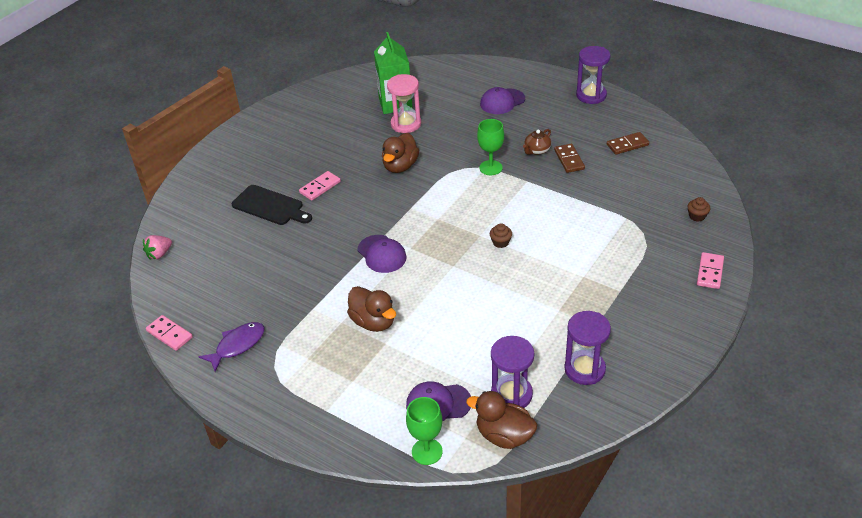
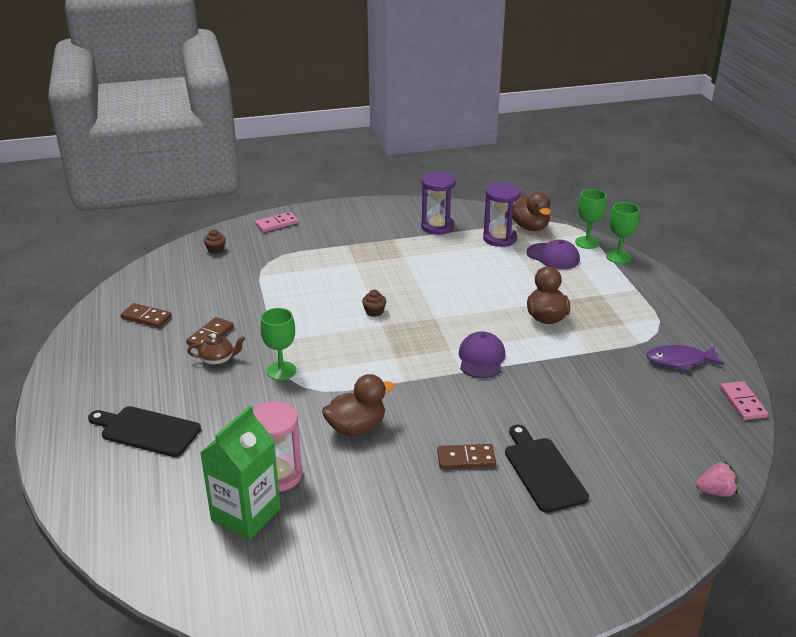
camera: 140 degrees left, 10 degrees down
(320, 187) = (466, 459): pink domino -> brown domino
(378, 449) = (618, 257): none -> green goblet
(502, 101) = (147, 431): purple cap -> black cutting board
(591, 95) = (68, 378): purple hourglass -> none

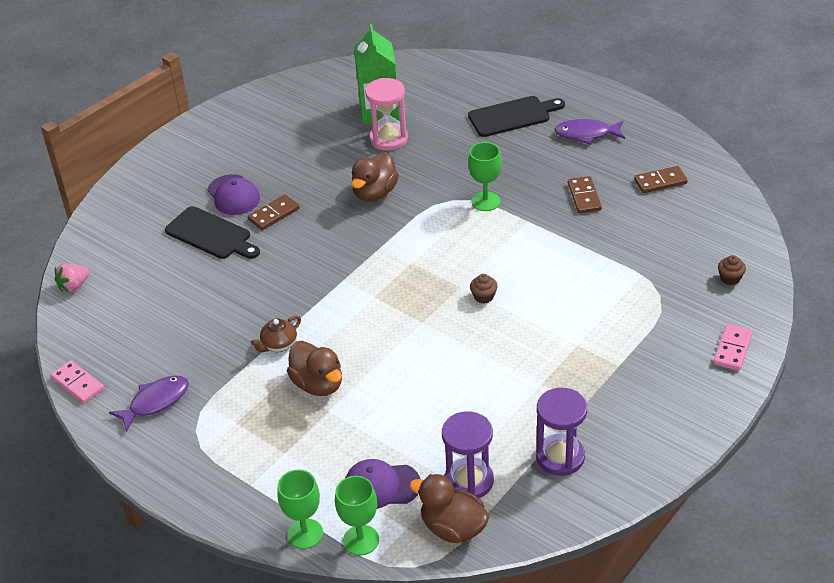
camera: 145 degrees right, 10 degrees up
(125, 379) = (586, 134): none -> purple fish
(218, 360) = (546, 182): brown teapot -> brown teapot (279, 345)
(481, 358) = (338, 302): purple cap -> purple cap (233, 195)

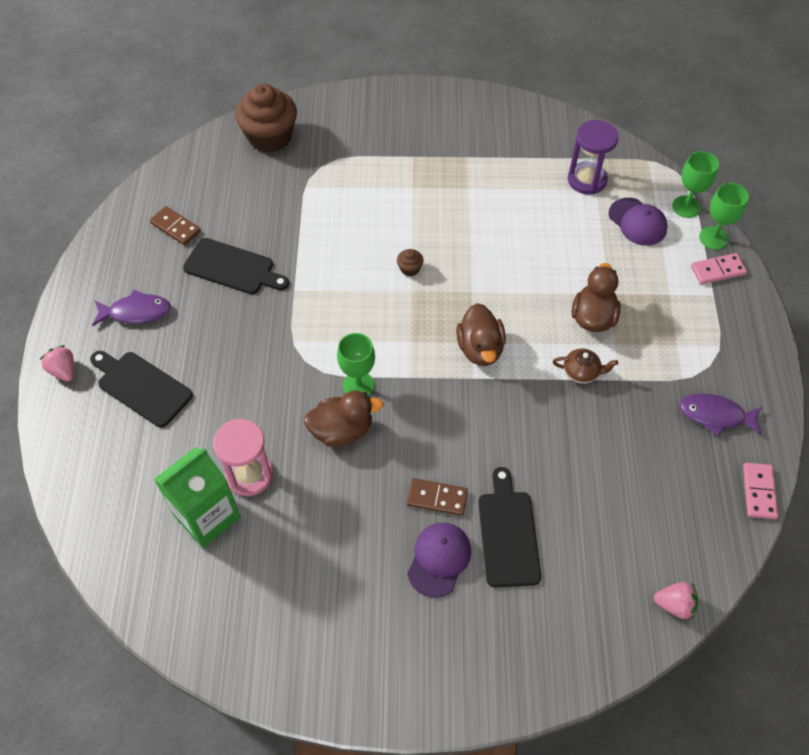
camera: 130 degrees left, 15 degrees up
(453, 528) = (629, 167): brown duck -> brown duck (480, 349)
(485, 201) = (290, 334): green goblet -> green goblet (358, 385)
(560, 457) = (522, 146): purple hourglass -> none
(563, 87) = (64, 371): none -> pink strawberry
(584, 197) = (232, 268): brown domino -> black cutting board
(586, 134) = (136, 312): purple fish -> purple fish turned 60 degrees counterclockwise
(730, 278) = (270, 137): brown cupcake -> brown cupcake, size x2.50
(732, 349) = (345, 107): pink domino -> pink domino (718, 270)

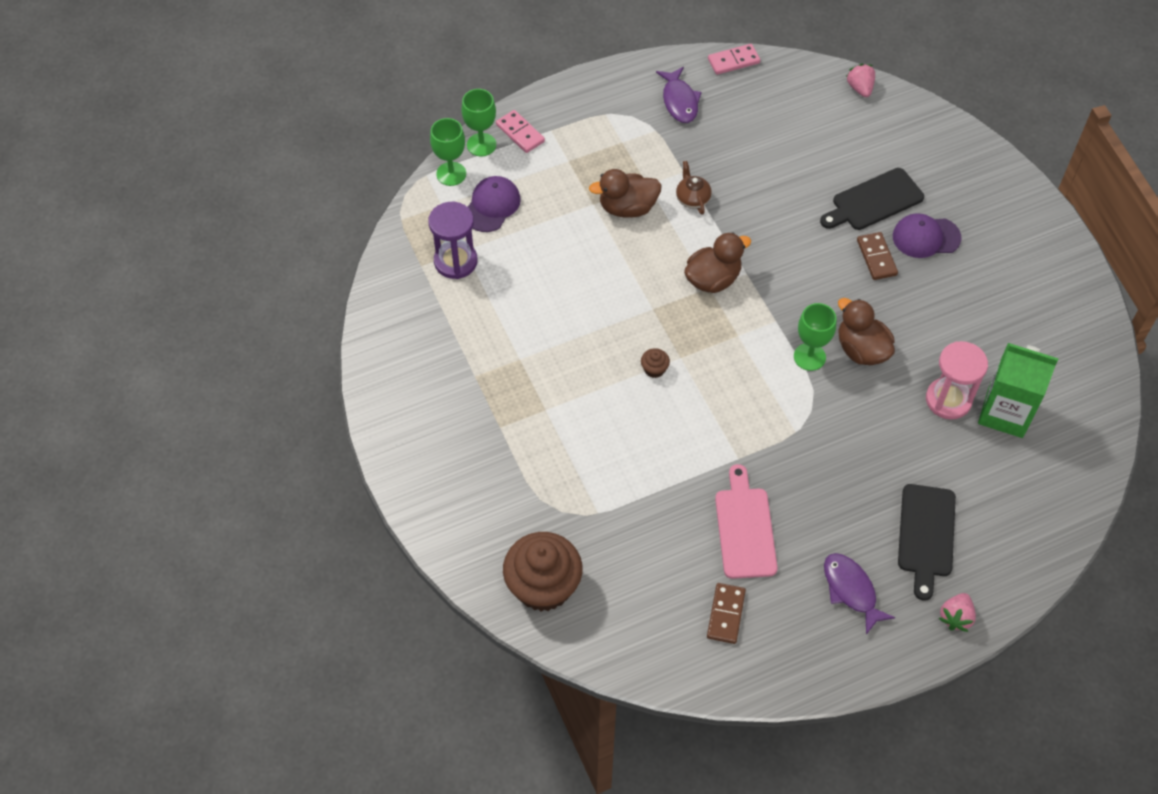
camera: 115 degrees left, 0 degrees up
(232, 268) = (745, 528): black cutting board -> pink cutting board

